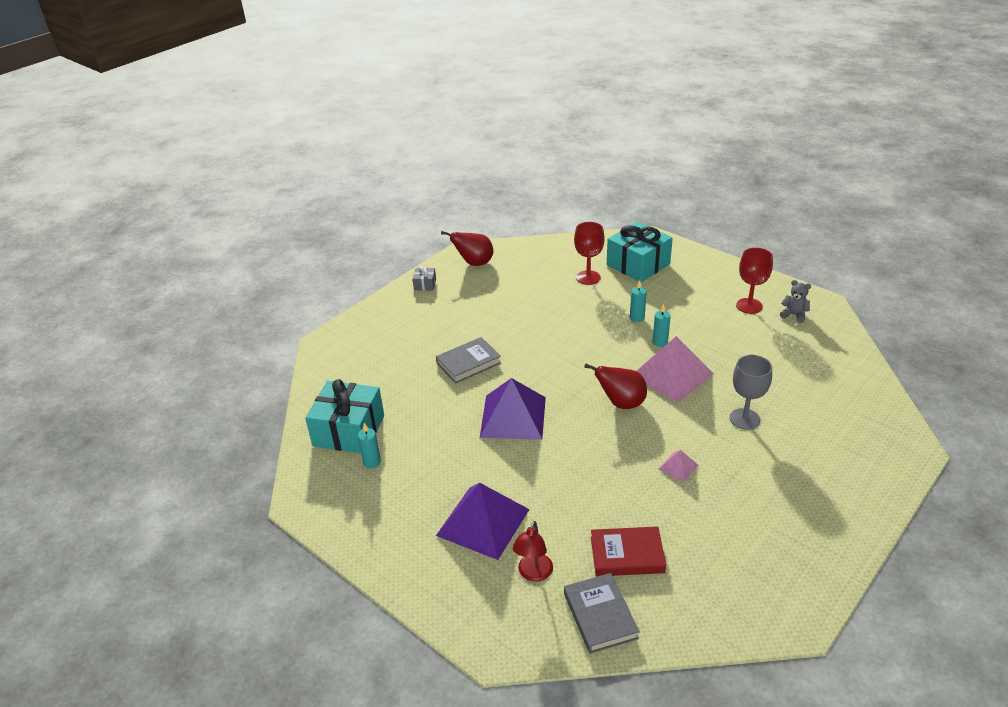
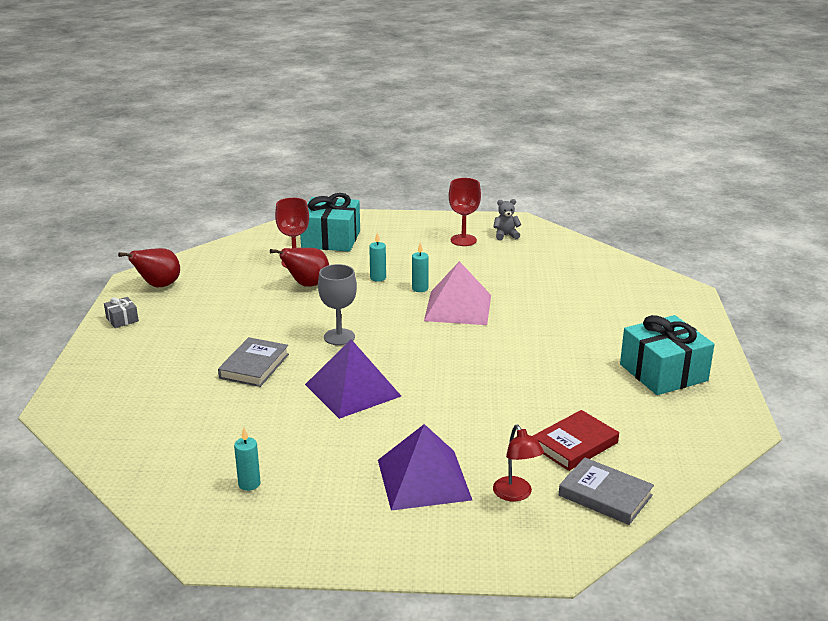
camera: 40 degrees left, 10 degrees down
(349, 430) = (188, 469): turquoise gift -> turquoise gift (663, 372)
(621, 403) = (439, 343): red pear -> red pear (307, 285)
(678, 467) = (540, 368): pink pyramid -> none
(744, 419) = (552, 316): grey goblet -> grey goblet (339, 337)

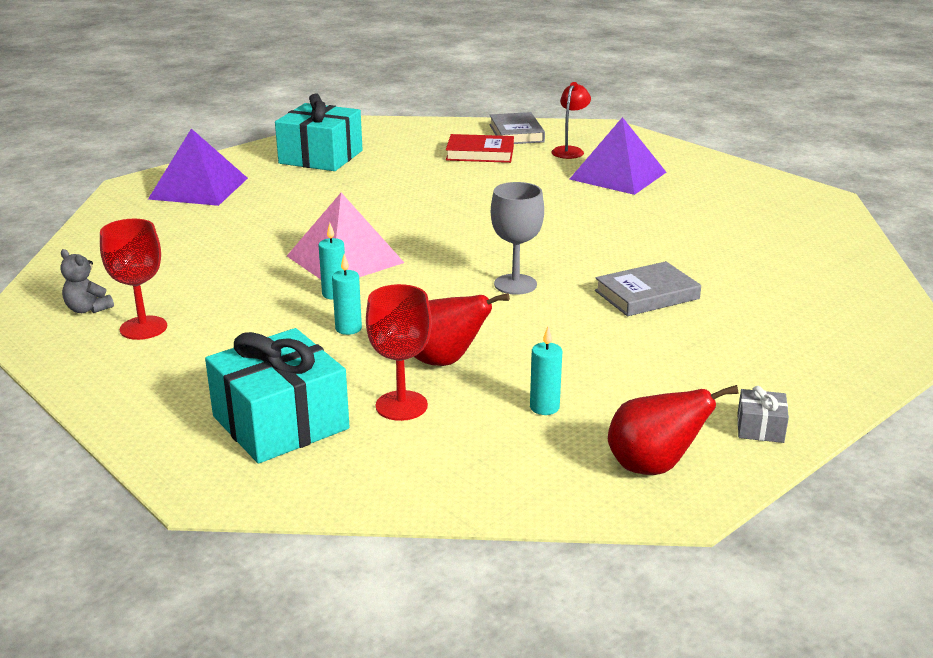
camera: 135 degrees left, 0 degrees up
(249, 484) = (757, 217): turquoise candle -> turquoise candle (544, 407)
(352, 390) = (580, 238): purple pyramid -> purple pyramid (199, 188)

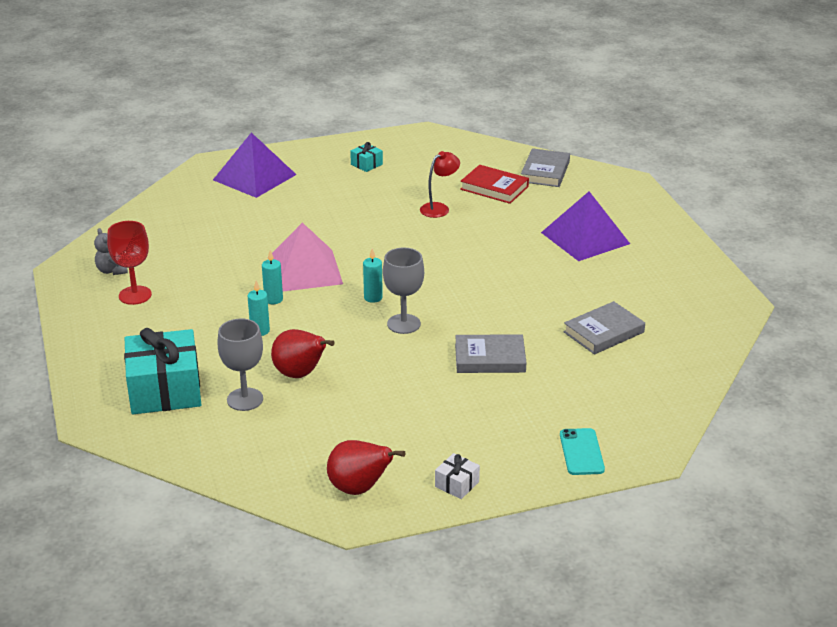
camera: 25 degrees right, 5 degrees up
(321, 157) = (366, 164): turquoise gift -> turquoise gift, size x0.43
(401, 406) = (245, 399): red goblet -> grey goblet
(544, 407) = (332, 427): turquoise candle -> turquoise candle (373, 297)
(570, 151) = (571, 201): red lamp -> red lamp (439, 208)
(733, 246) = (603, 332): none -> grey book
(760, 428) = (457, 484): grey gift -> white gift
(849, 358) = (581, 452): none -> turquoise phone

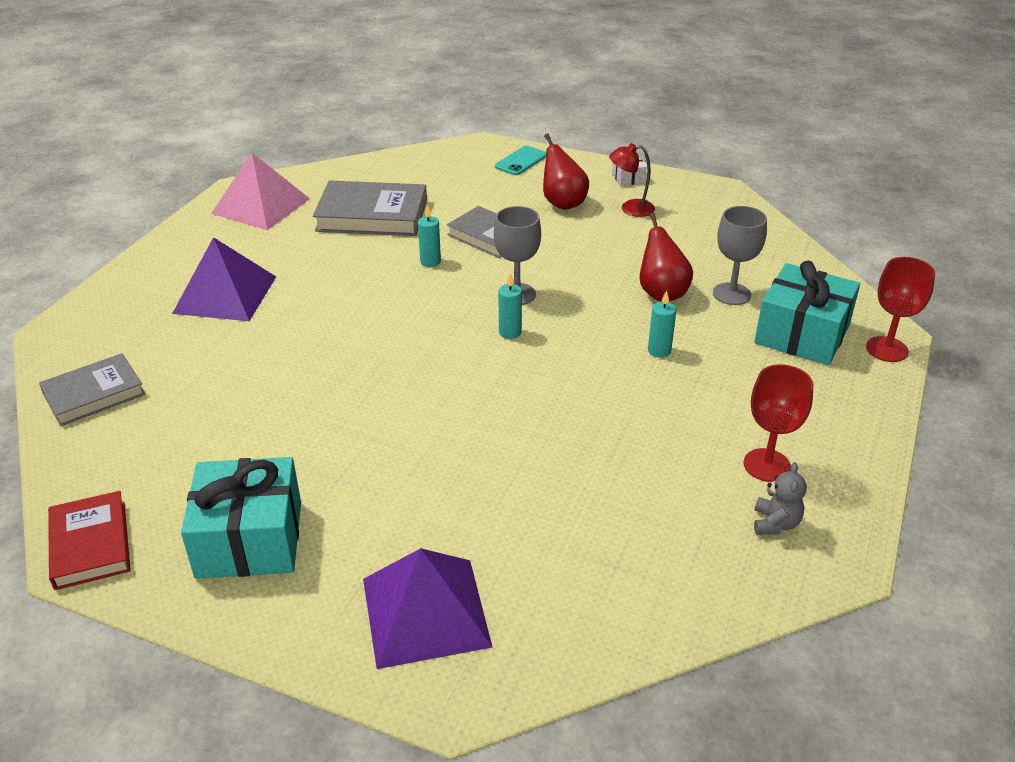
camera: 140 degrees left, 5 degrees up
(91, 407) = (887, 349): none -> red goblet
(273, 299) = (611, 379): turquoise candle -> turquoise candle (430, 261)
(305, 270) = (539, 399): pink pyramid -> pink pyramid (261, 206)
(359, 489) = (699, 201): red pear -> red pear (562, 203)
(366, 164) = (249, 539): turquoise gift -> turquoise gift, size x2.31
(439, 208) = (286, 406): red lamp -> red lamp (630, 208)
(494, 188) = (185, 402): red book -> red book (90, 544)
(603, 332) = (372, 215): grey book -> grey book, size x1.51

